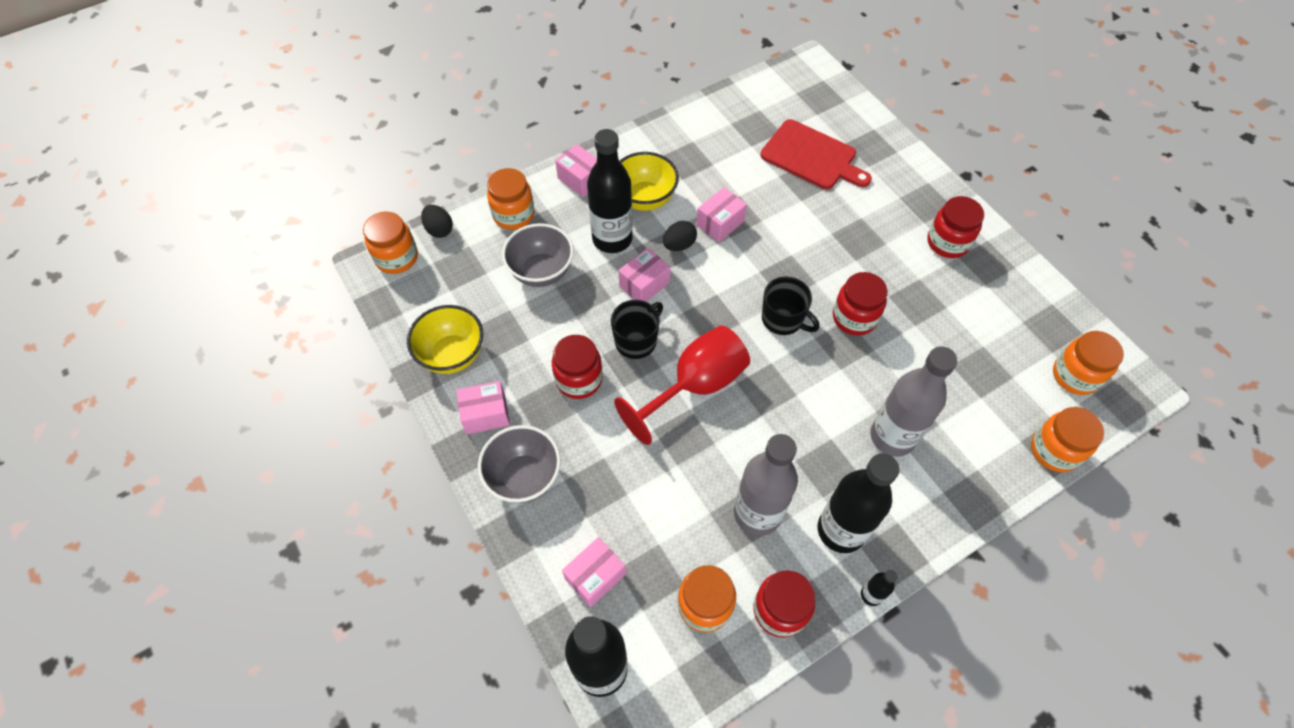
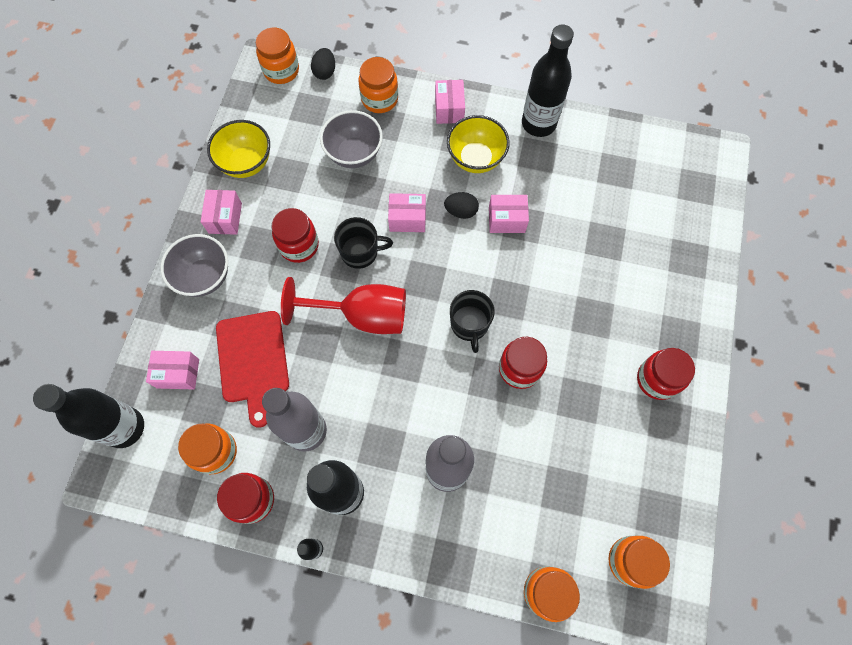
camera: 45 degrees right, 10 degrees up
(486, 414) = (225, 218): pink box -> pink box turned 60 degrees clockwise
(612, 239) = (422, 169): black bottle -> black bottle (538, 123)
(811, 156) = (632, 227): red cutting board -> red cutting board (253, 361)

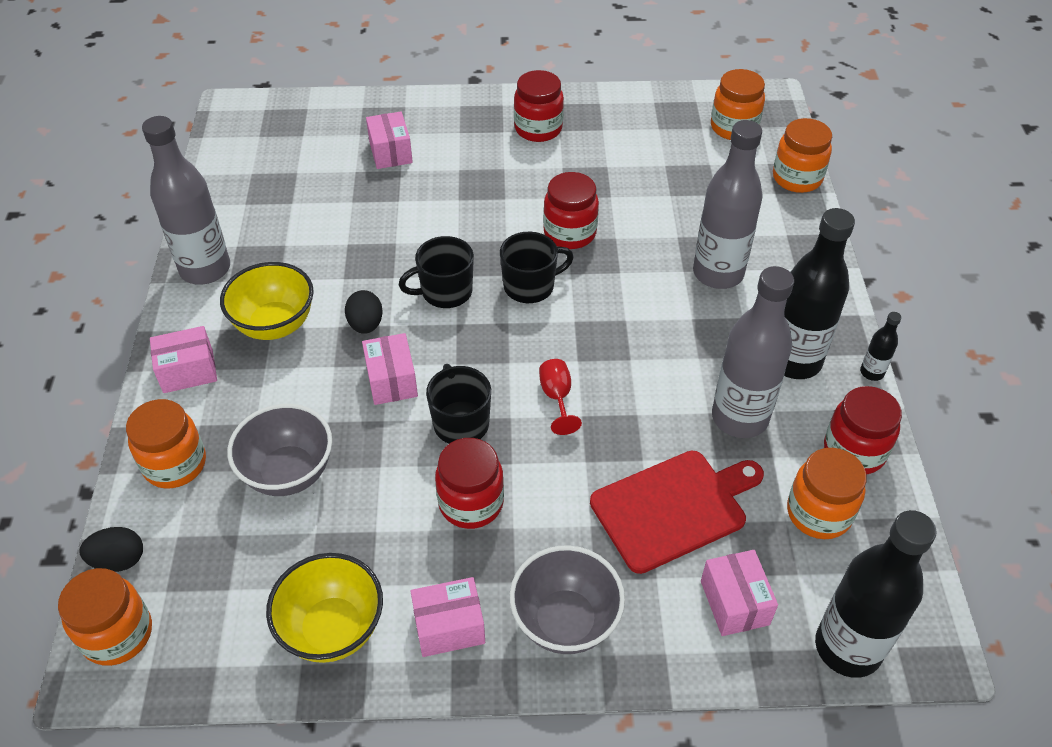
camera: 105 degrees left, 20 degrees down
(361, 315) = (557, 398): red goblet -> red goblet, size x0.45
(479, 266) = (445, 292): none -> black mug
(506, 220) = (368, 277): pink box -> pink box (390, 152)
(538, 123) = (205, 269): black bottle -> grey bottle

